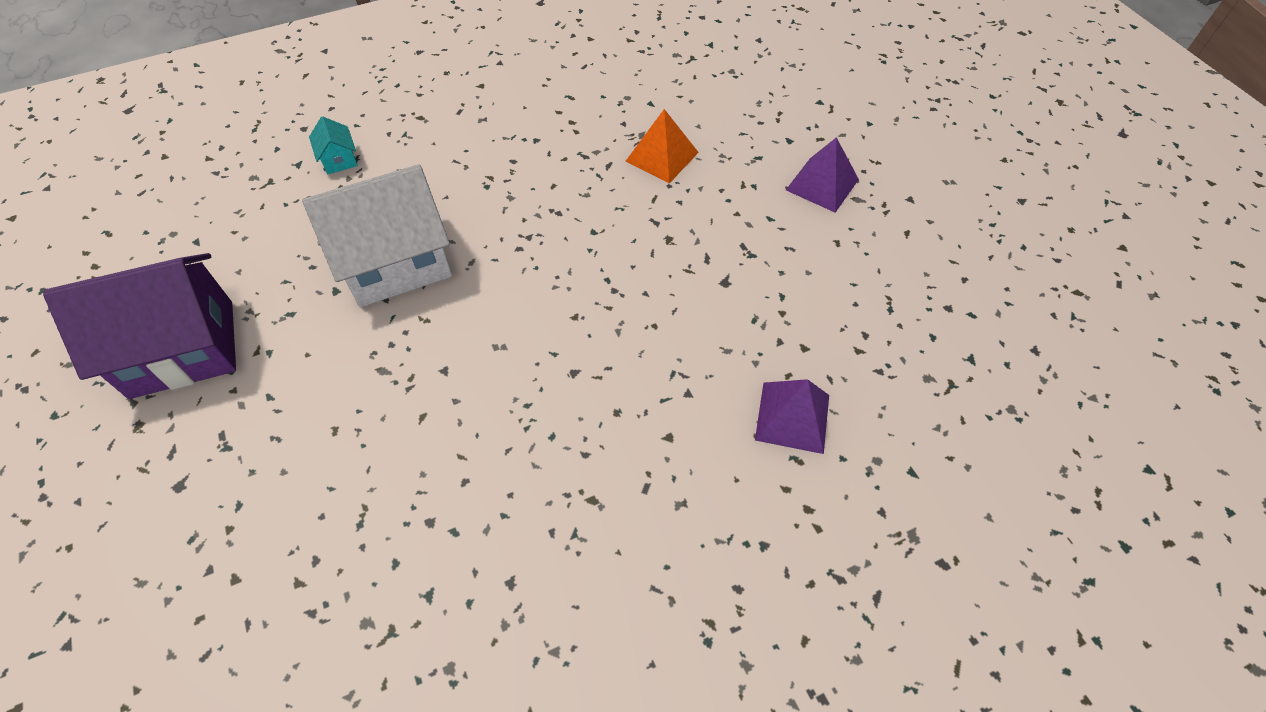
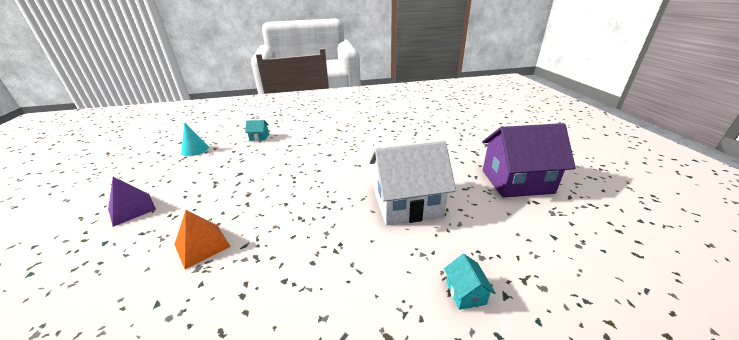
camera: 165 degrees left, 25 degrees down
(792, 417) = (259, 137): purple pyramid -> turquoise house
(898, 336) = (195, 150): none -> turquoise cone

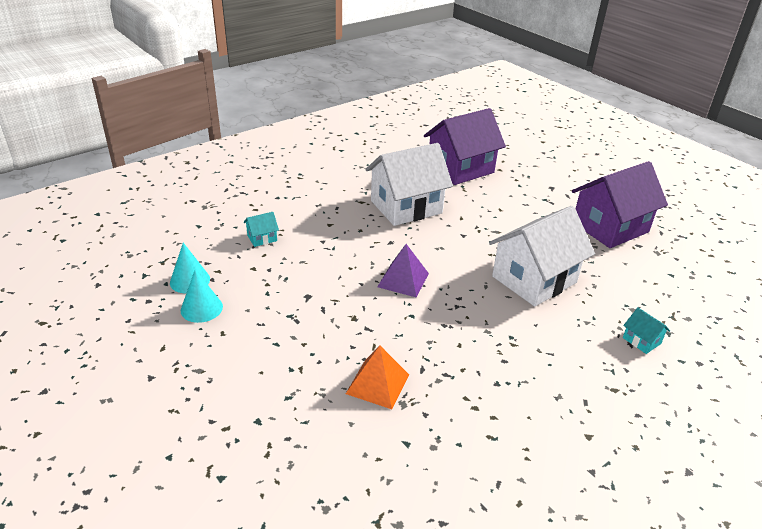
camera: 30 degrees left, 5 degrees up
(132, 209) = (229, 379): purple pyramid -> purple pyramid (403, 280)
(179, 165) = (201, 308): none -> turquoise cone
(363, 137) = (406, 207): none -> white house
(425, 123) = (460, 169): none -> purple house

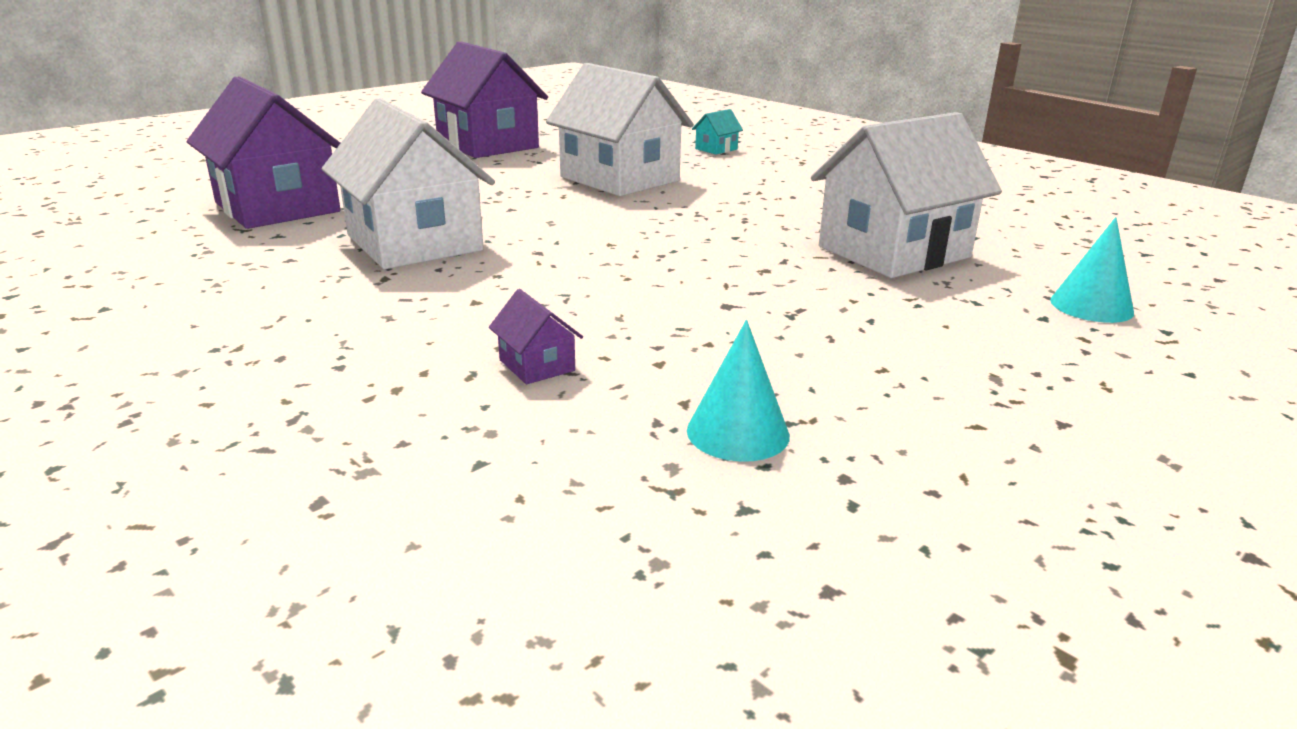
camera: 95 degrees left, 10 degrees down
(201, 308) = (826, 401): turquoise cone -> turquoise cone (1091, 306)
(262, 238) = (537, 365): turquoise house -> purple house
(377, 384) = (894, 252): orange pyramid -> white house
(403, 280) = (649, 242): purple pyramid -> none

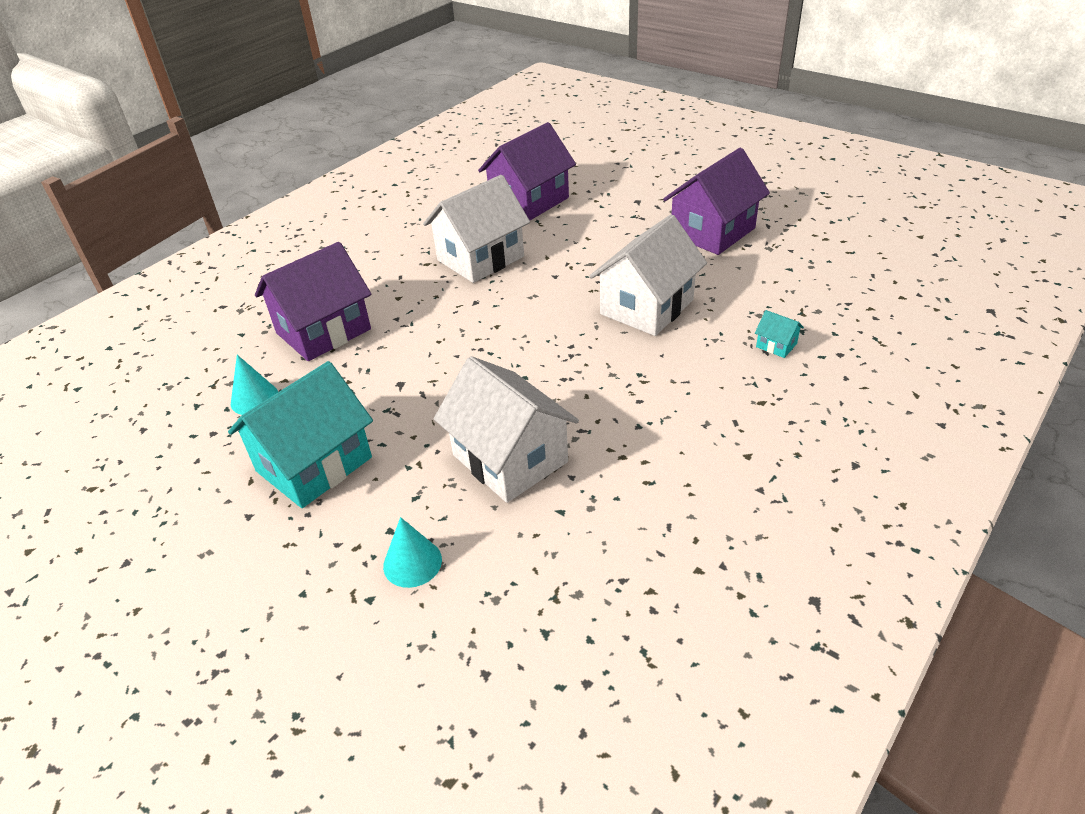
camera: 85 degrees right, 15 degrees up
(537, 365) = (323, 331): purple house -> purple house, size x2.50
(924, 369) = (314, 464): none -> turquoise house

